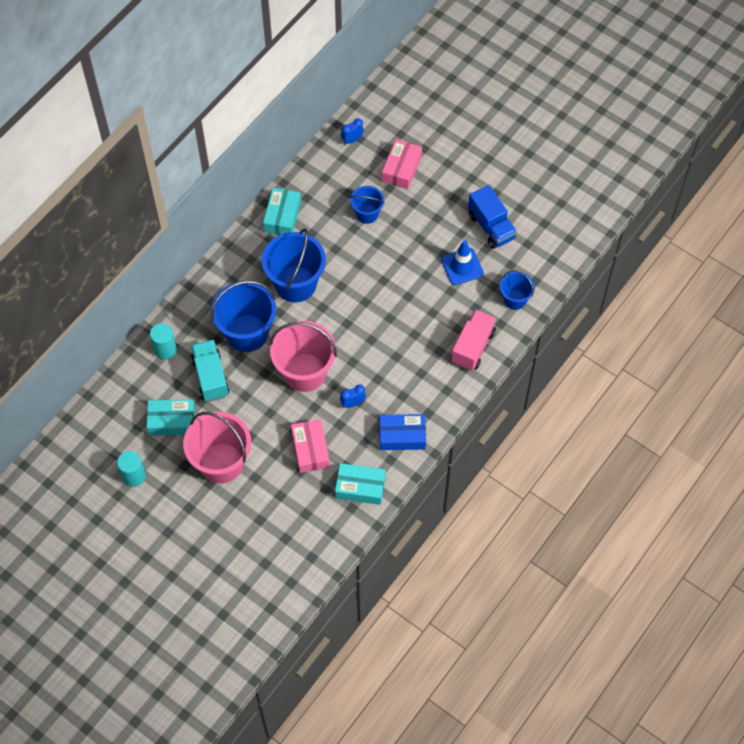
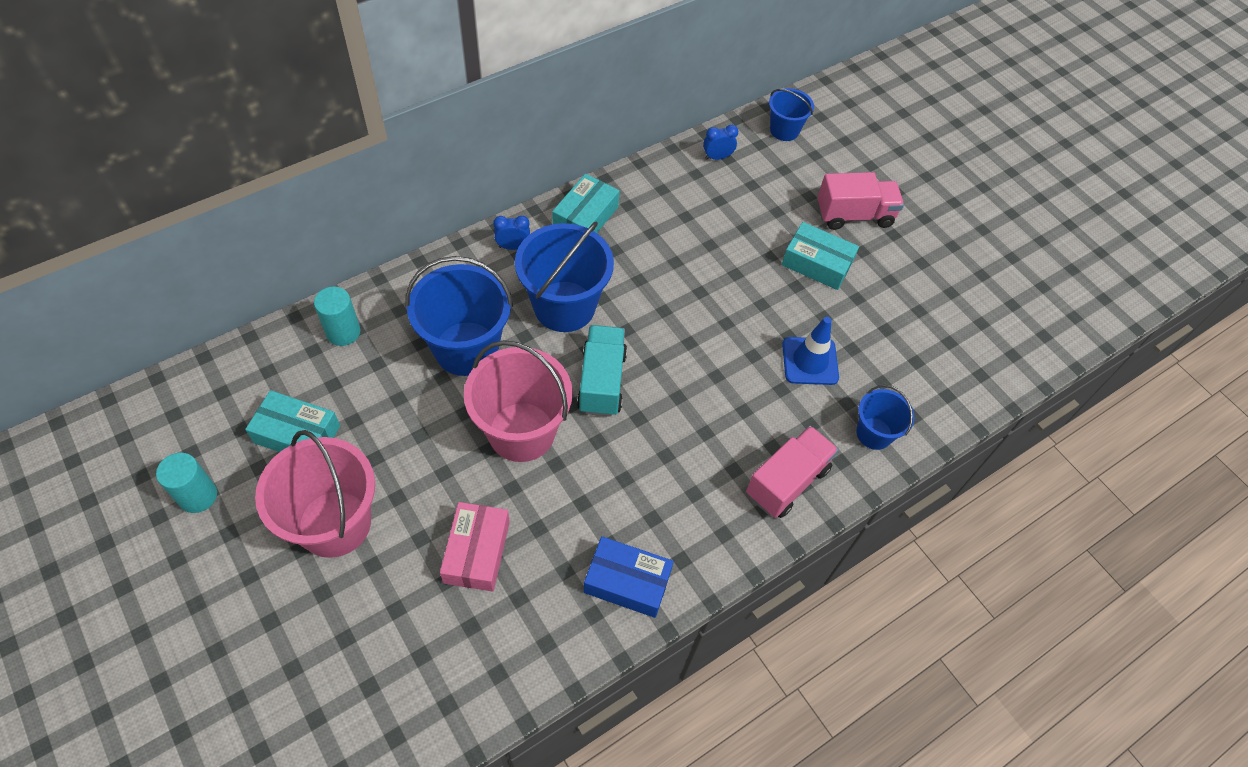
camera: 15 degrees right, 5 degrees down
(210, 377) = (385, 391): turquoise truck -> turquoise truck (602, 381)
(353, 403) = (572, 503): blue clock -> blue clock (513, 246)
(360, 487) = (526, 644): turquoise box -> turquoise box (817, 263)
(367, 214) = (701, 250): blue bucket -> blue bucket (784, 130)
(401, 169) = (769, 210): pink box -> none
(458, 153) = (854, 215): none -> pink truck
(491, 226) = (870, 321): blue truck -> none

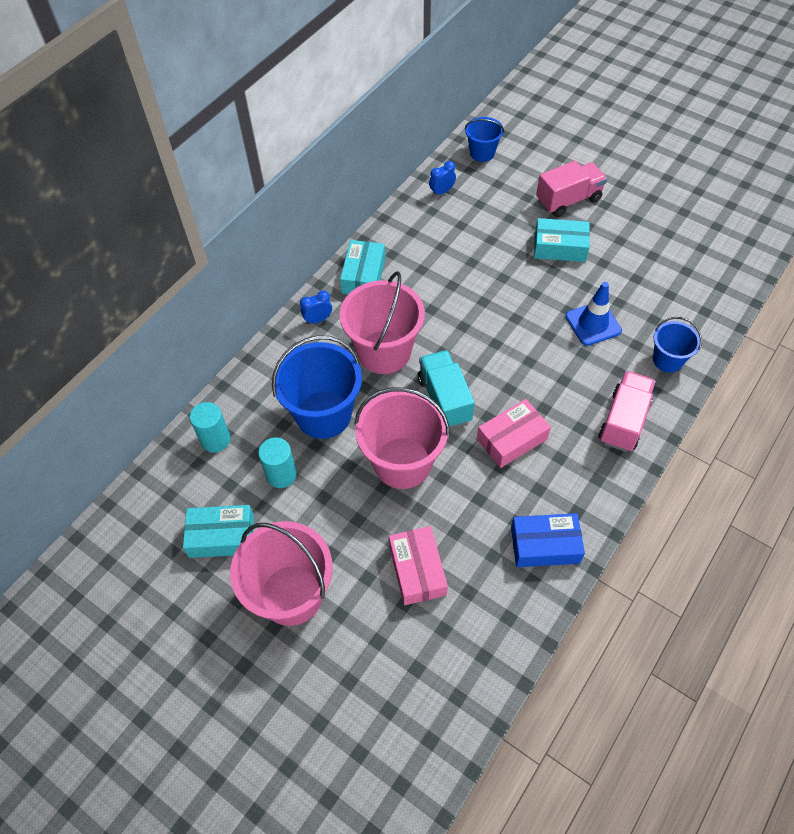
camera: 15 degrees left, 0 degrees up
(198, 496) = (165, 619): turquoise cylinder -> turquoise cylinder (281, 474)
(564, 306) = (384, 352): blue bucket -> pink bucket
(652, 452) = (512, 439): none -> pink box

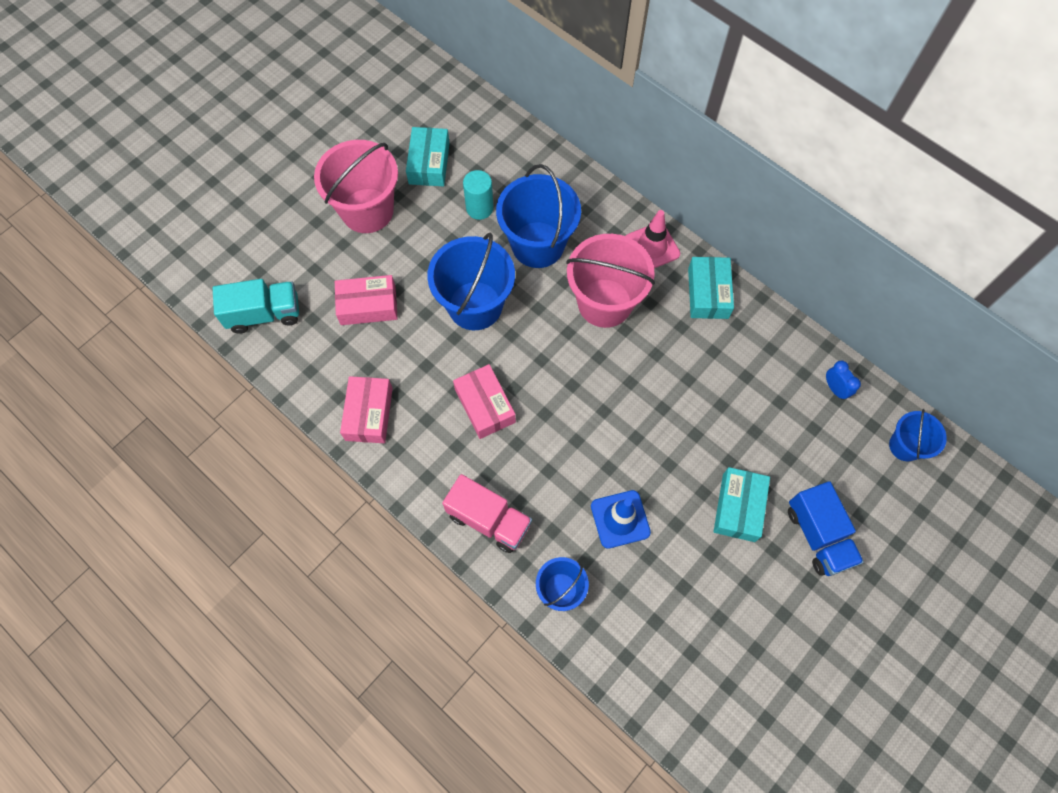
camera: 95 degrees right, 10 degrees up
(215, 439) = (523, 159): turquoise cylinder -> none
(318, 320) = (652, 247): blue clock -> pink traffic cone
(363, 275) = (708, 293): turquoise box -> turquoise box turned 75 degrees clockwise
(402, 462) = (475, 305): pink bucket -> blue bucket
(444, 399) = (540, 351): turquoise truck -> turquoise truck (264, 314)
(545, 545) = (369, 414): blue box -> pink box
(568, 200) = (818, 535): pink truck -> blue truck

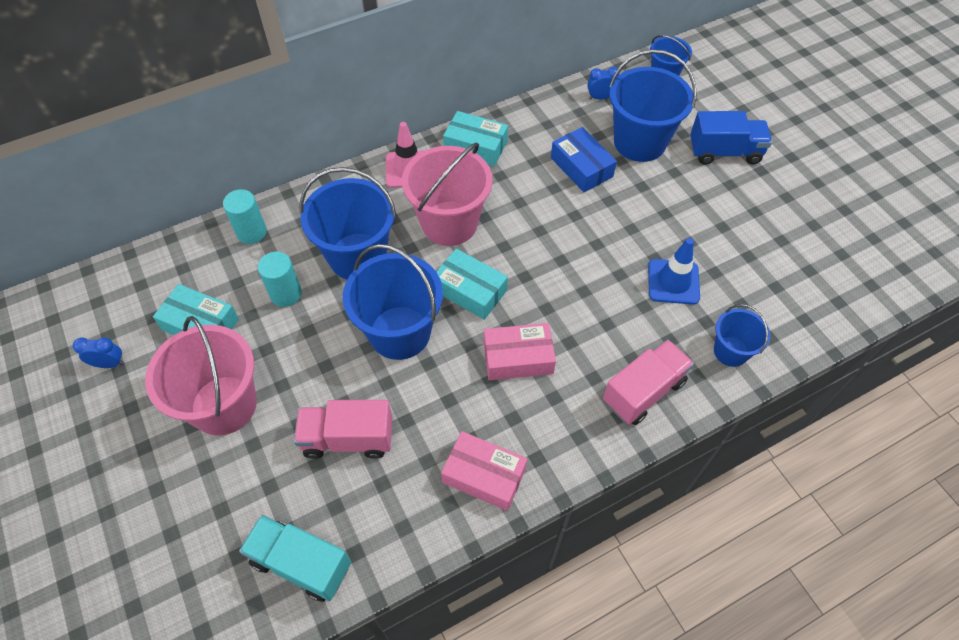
camera: 70 degrees left, 10 degrees down
(264, 314) = (301, 563): turquoise truck -> turquoise truck turned 75 degrees counterclockwise
(368, 305) = (348, 438): pink box -> pink truck
(375, 122) = (109, 363): none -> blue clock
(529, 157) = (251, 232): none -> turquoise cylinder
(727, 397) = (581, 167): none -> blue box
(738, 507) = (686, 194): turquoise box -> turquoise box (470, 291)
(789, 444) = (639, 142): none -> blue bucket

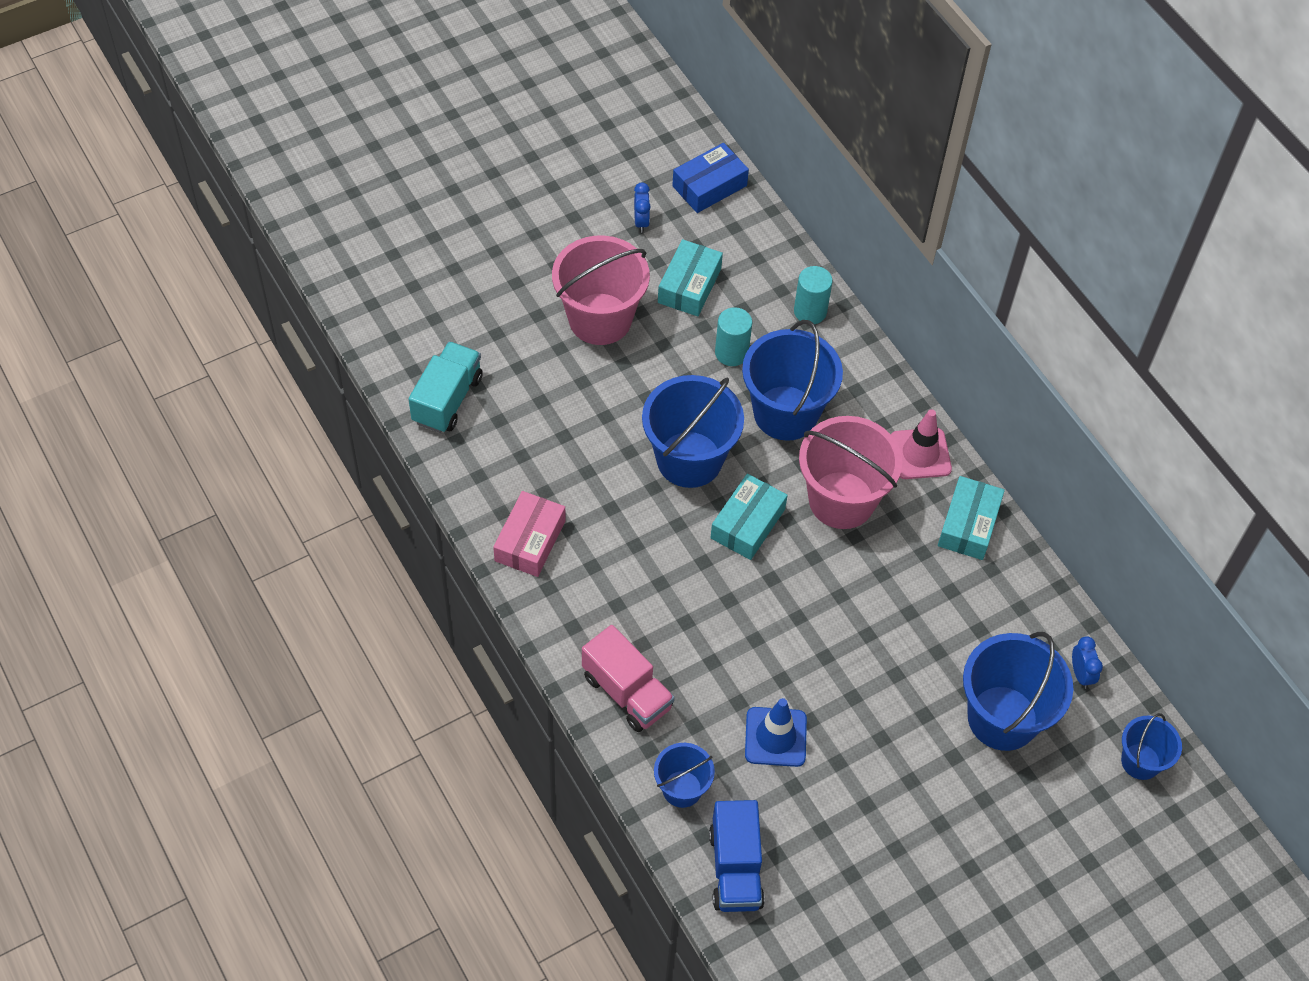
camera: 85 degrees right, 0 degrees up
(348, 438) = (567, 424): pink truck -> none
(518, 358) = (663, 571): pink box -> none
(581, 167) = (948, 645): blue box -> blue box (709, 186)
(724, 152) = (998, 824): blue truck -> blue truck (735, 868)

